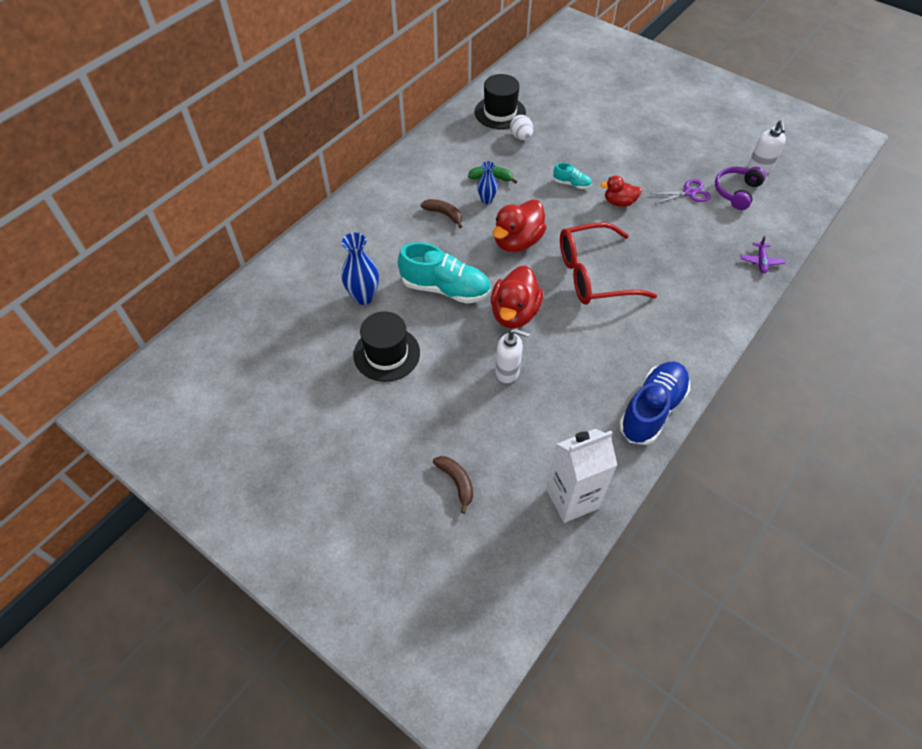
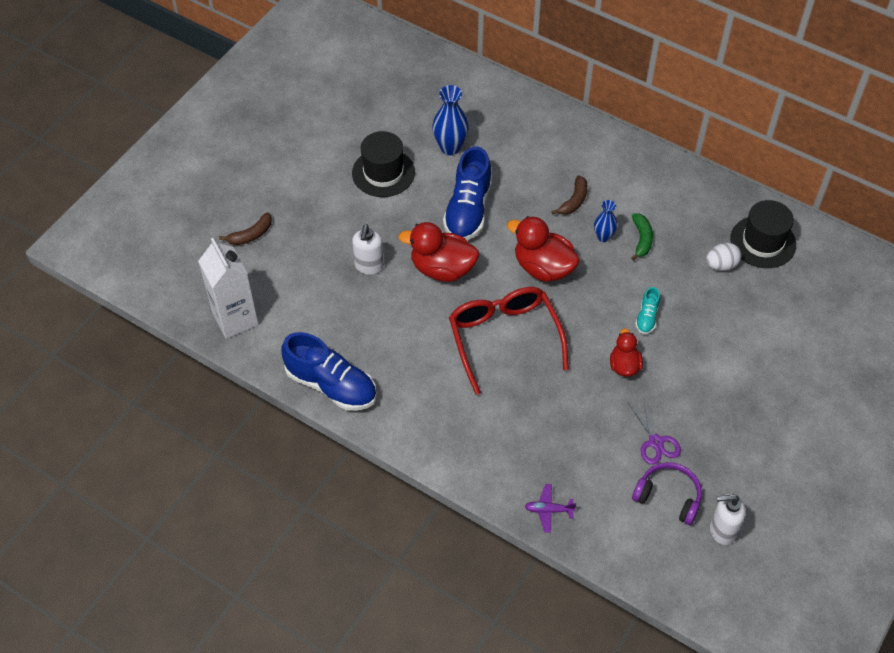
camera: 85 degrees right, 0 degrees up
(445, 288) = (468, 210): turquoise shoe -> blue shoe

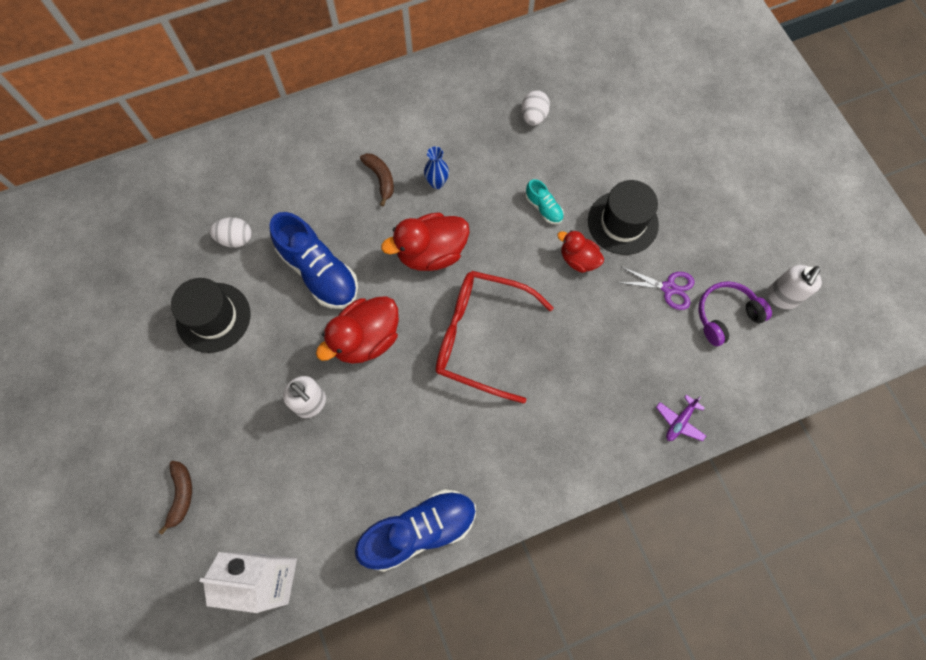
camera: 55 degrees left, 15 degrees up
(450, 147) = (236, 239): blue vase -> white egg
(641, 239) = (463, 156): green banana -> none
(763, 242) = (534, 71): black hat -> black hat (623, 222)

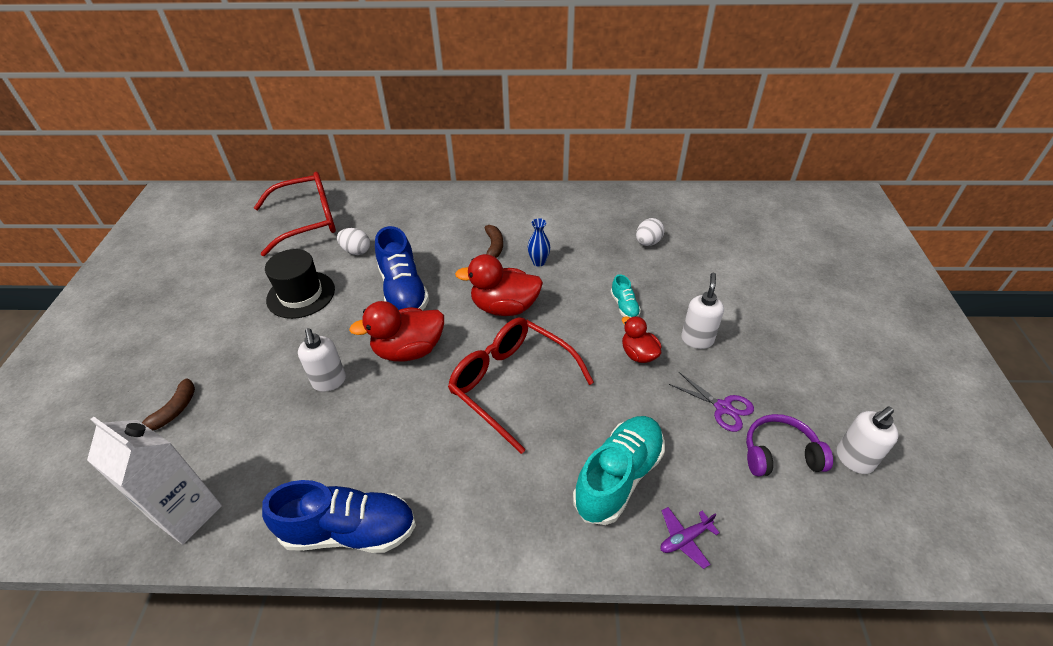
camera: 25 degrees right, 25 degrees down
(151, 216) = (308, 221): none -> red glasses
(610, 390) = (618, 477): none -> turquoise shoe
(623, 222) = (697, 339): black hat -> white soap dispenser

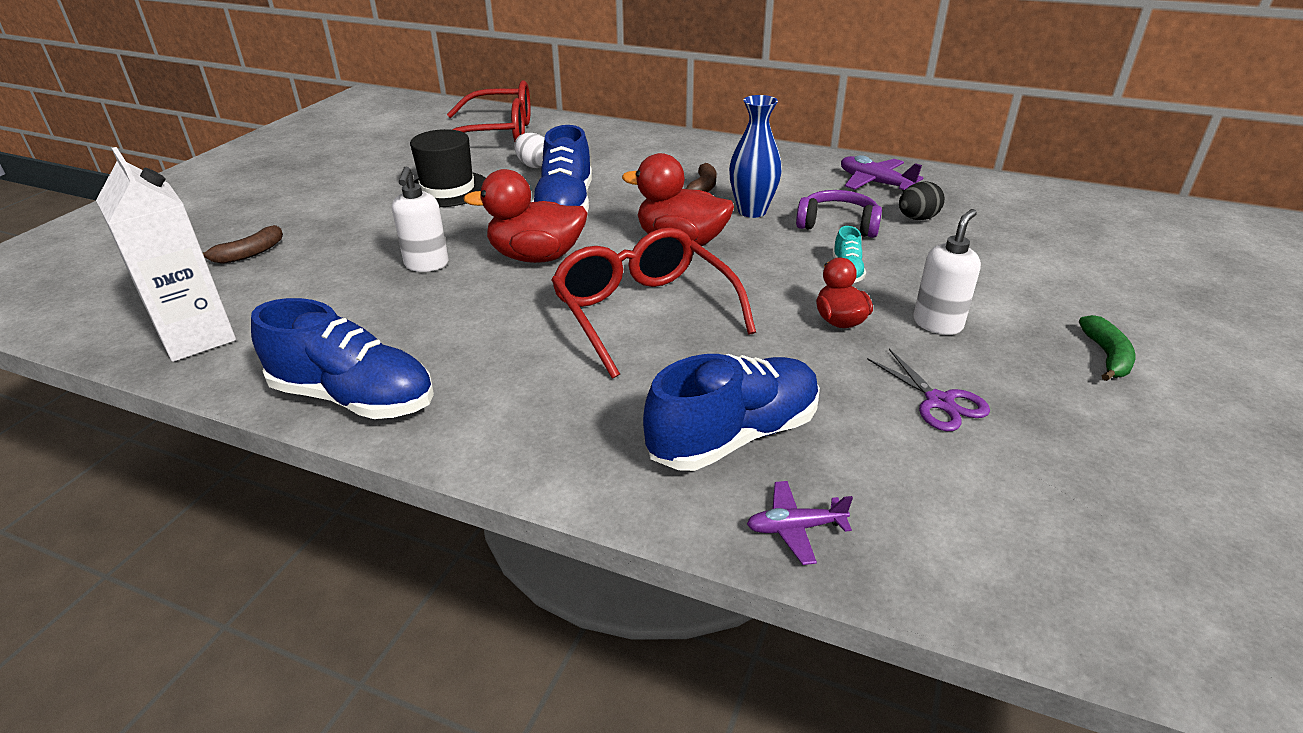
camera: 20 degrees right, 10 degrees down
(539, 262) = (752, 211): blue vase -> blue vase, size x1.63
(607, 213) = (875, 183): none -> purple plane
(618, 477) = (733, 436): turquoise shoe -> blue shoe
(648, 242) = (917, 218): white egg -> black egg
(780, 454) = (1007, 474): purple headphones -> purple headphones (838, 225)
(798, 339) = (1106, 356): none -> green banana
(853, 459) = (1139, 513): white soap dispenser -> none

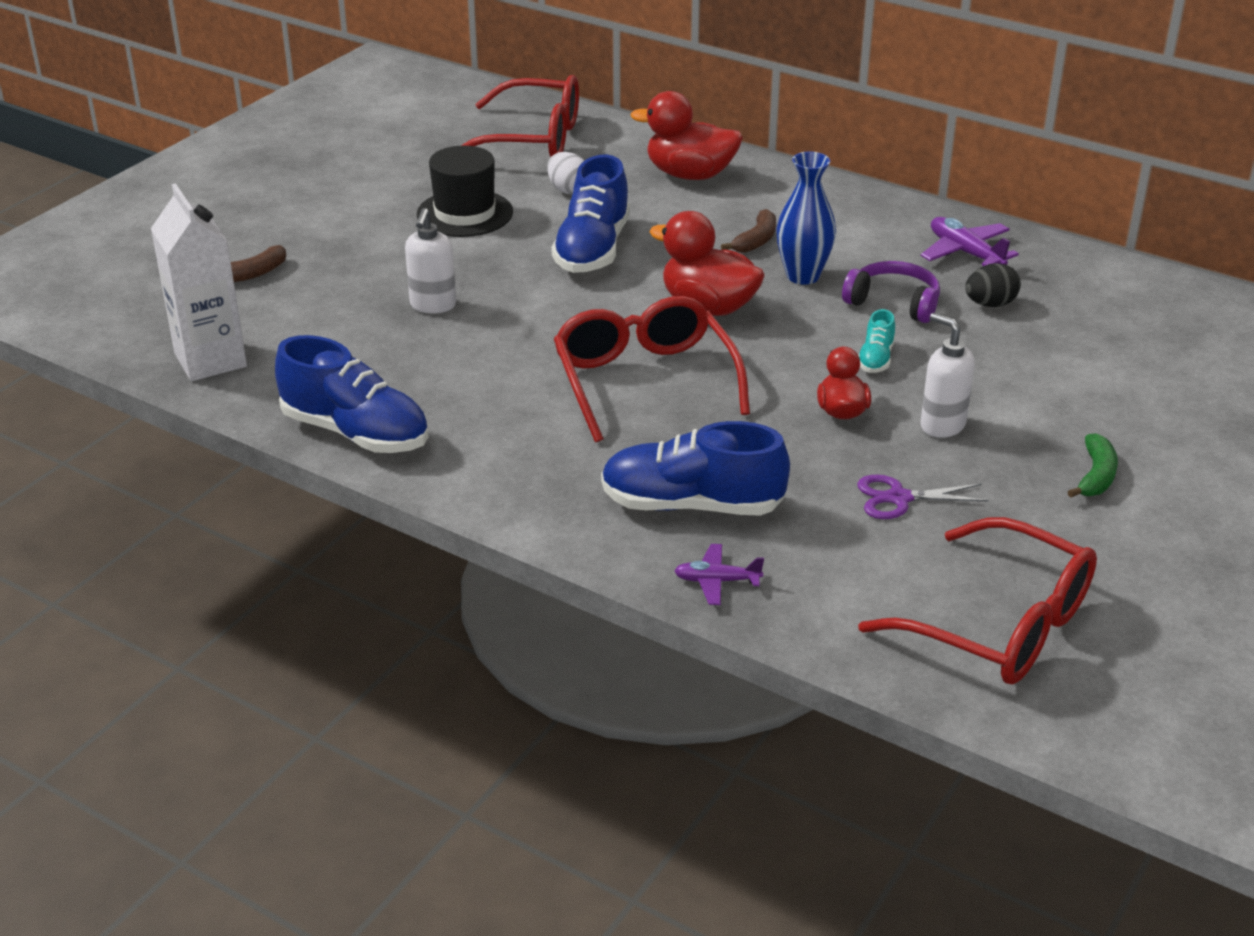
camera: 10 degrees right, 0 degrees up
(536, 257) = (548, 308): red duck -> red duck (690, 175)
(733, 436) = (692, 505): blue shoe -> blue shoe turned 150 degrees counterclockwise
(937, 324) = (942, 425): white soap dispenser -> white soap dispenser turned 90 degrees counterclockwise
(939, 402) = (899, 498): purple scissors -> purple scissors turned 105 degrees clockwise
(1132, 541) = (1000, 625): none -> red glasses

